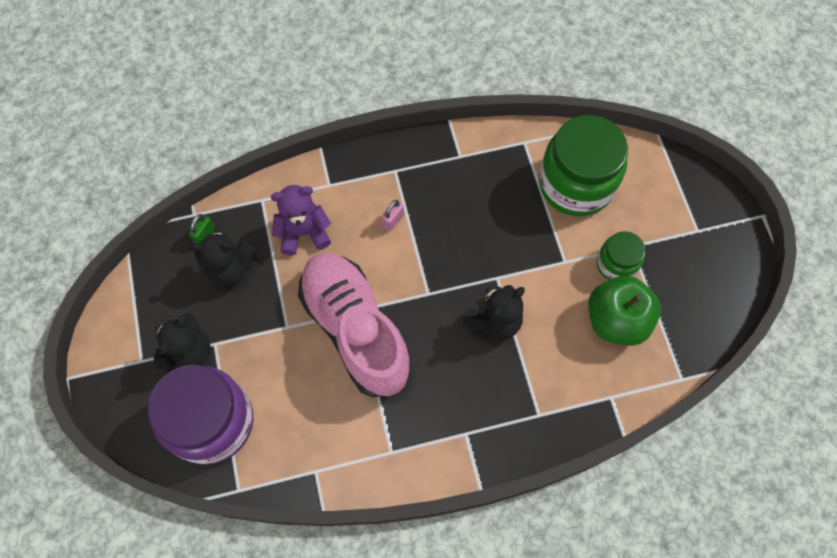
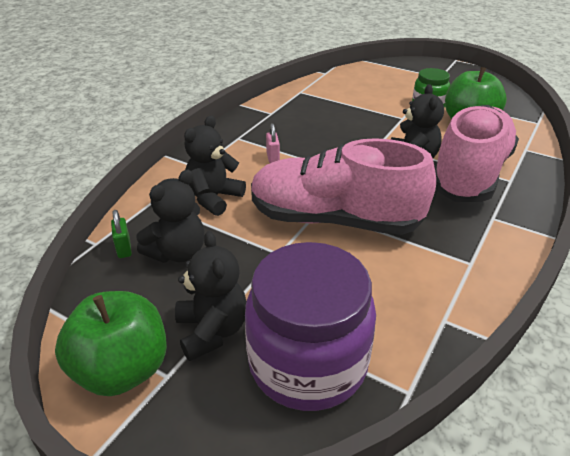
camera: 45 degrees left, 30 degrees down
(125, 335) = (122, 369): none -> green apple
(303, 232) = (214, 198): purple teddy bear -> black teddy bear
(517, 379) = (470, 174): none -> pink shoe
(576, 184) = (355, 91): green jar -> none

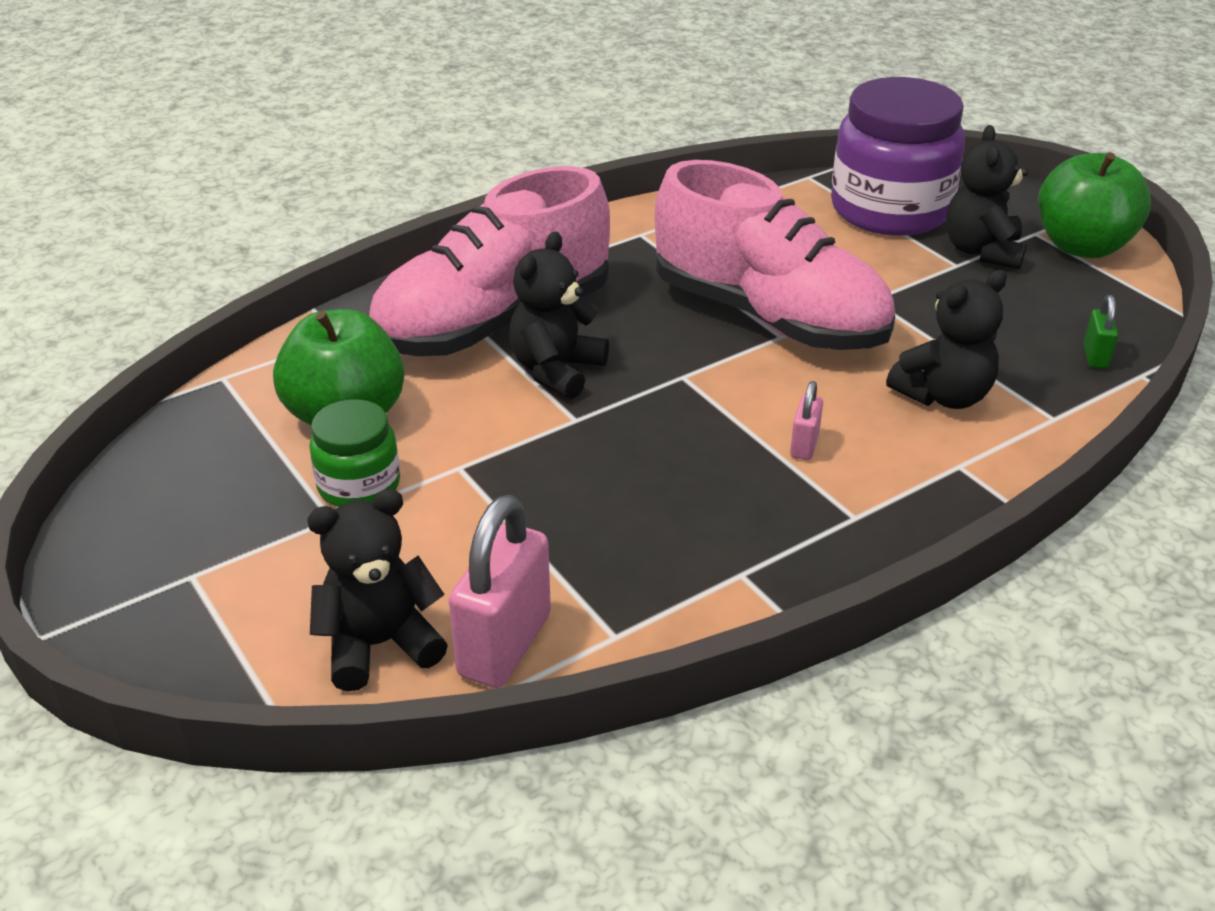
camera: 155 degrees left, 0 degrees up
(177, 252) = (1015, 333): black teddy bear -> black teddy bear (379, 644)
(330, 83) = (504, 645): none -> pink padlock

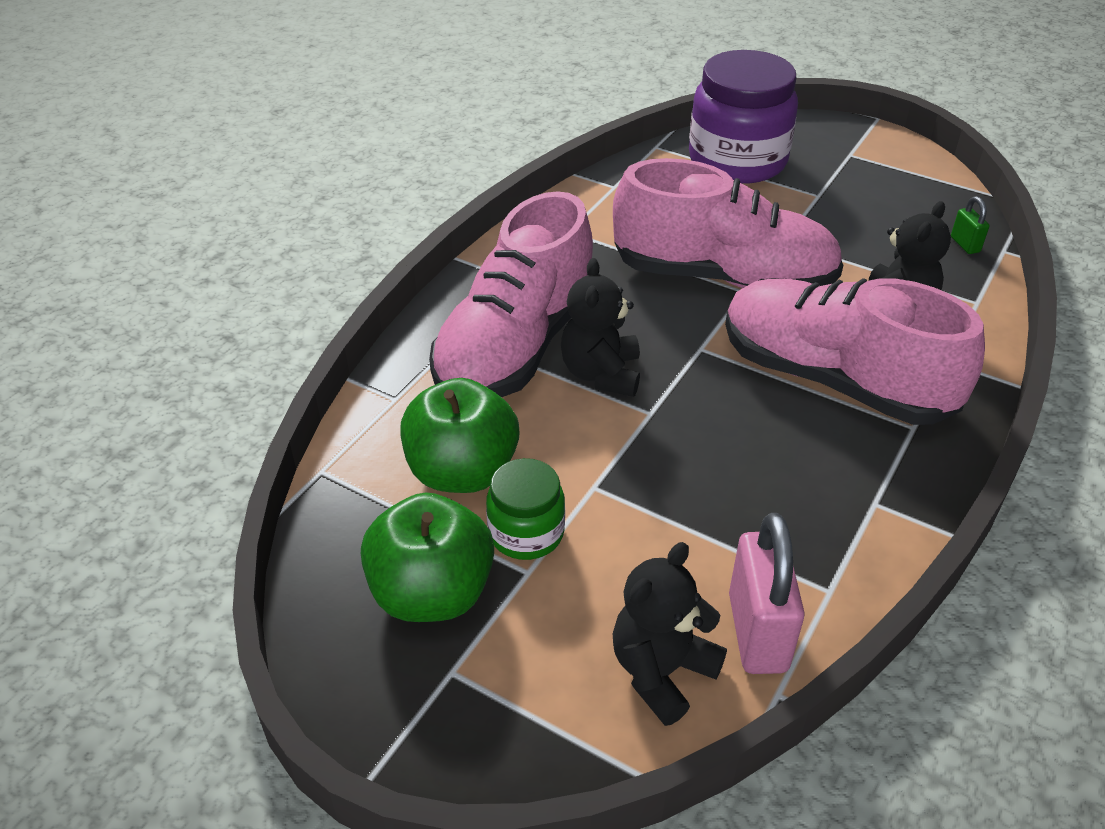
camera: 25 degrees left, 5 degrees up
(804, 445) = (833, 379): pink padlock -> pink shoe
(982, 251) = (827, 179): black teddy bear -> none
(1082, 246) = (889, 157): green apple -> green apple (432, 593)

